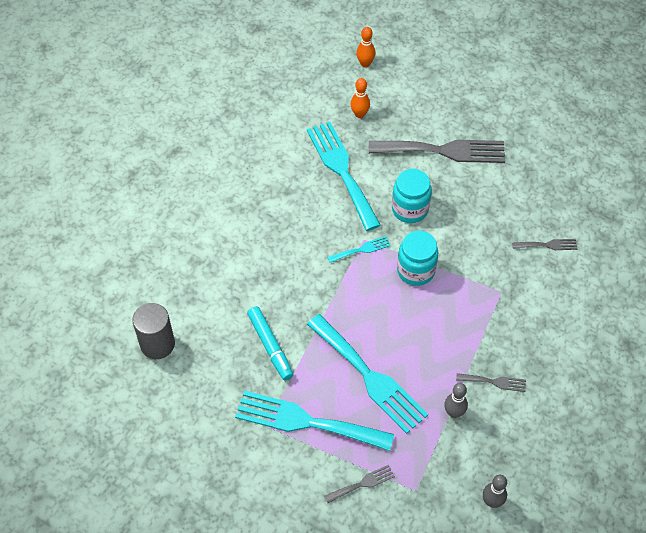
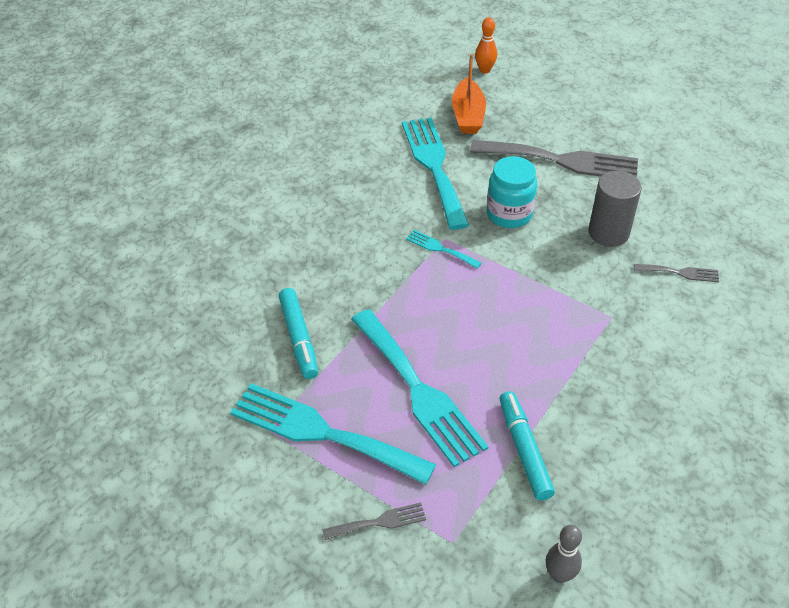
camera: 10 degrees right, 10 degrees down
(157, 344) = (159, 317): grey cylinder -> grey cylinder (608, 233)
(359, 114) = (468, 115): orange bowling pin -> orange boat
(361, 249) = (440, 248): turquoise fork -> turquoise fork turned 135 degrees counterclockwise
(415, 270) = (504, 279): turquoise jar -> none
(454, 412) = (524, 450): grey bowling pin -> turquoise marker
(494, 382) = (586, 421): grey fork -> none

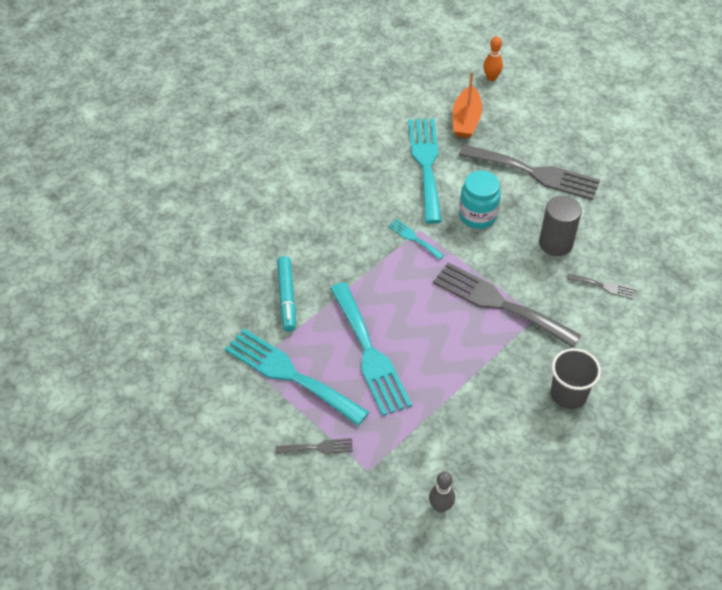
camera: 10 degrees right, 5 degrees up
(524, 450) = (439, 411): turquoise marker -> none
(562, 309) = (499, 303): none -> grey fork
(678, 404) = (568, 394): none -> grey cup

